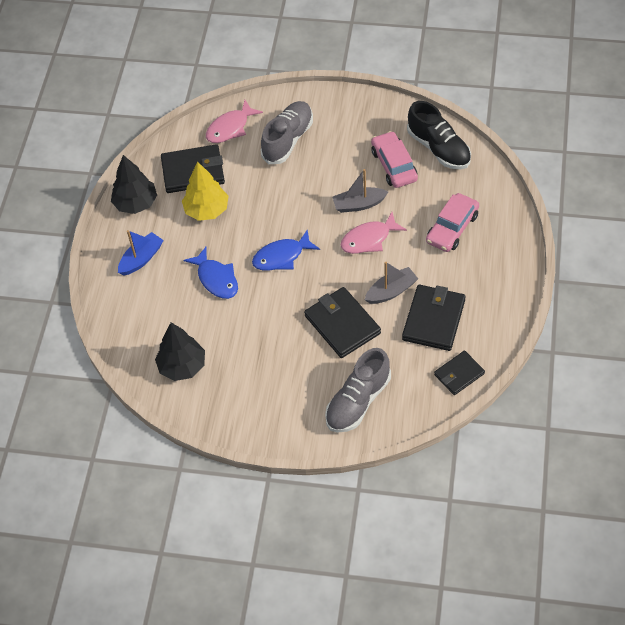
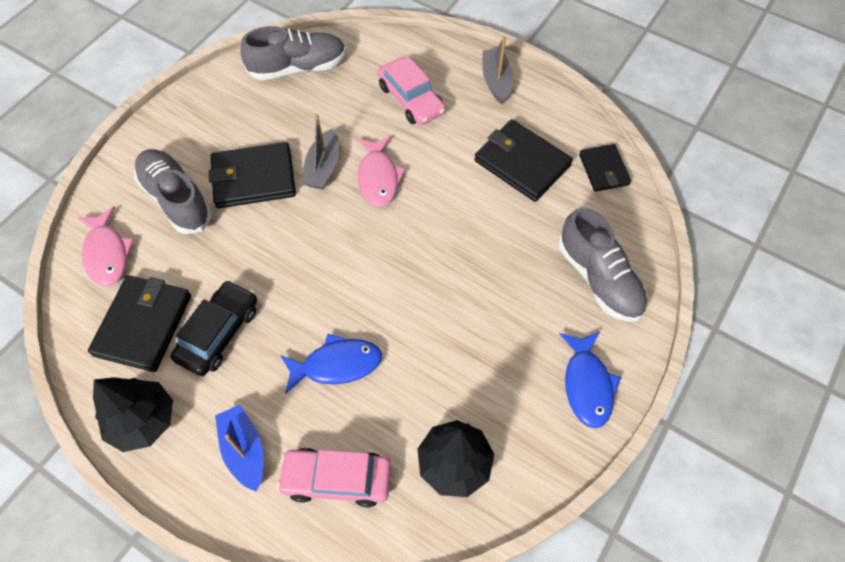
camera: 70 degrees left, 5 degrees up
(207, 210) = (218, 333): yellow tree -> black car
(282, 256) = (348, 275): blue fish -> blue fish (587, 385)
(342, 324) = (483, 251): black wallet -> black wallet (253, 178)
(391, 291) = (463, 186): grey boat -> grey boat (496, 81)
(394, 165) = (291, 114): pink car -> pink car (337, 479)
(439, 148) = (298, 68): black shoe -> grey shoe

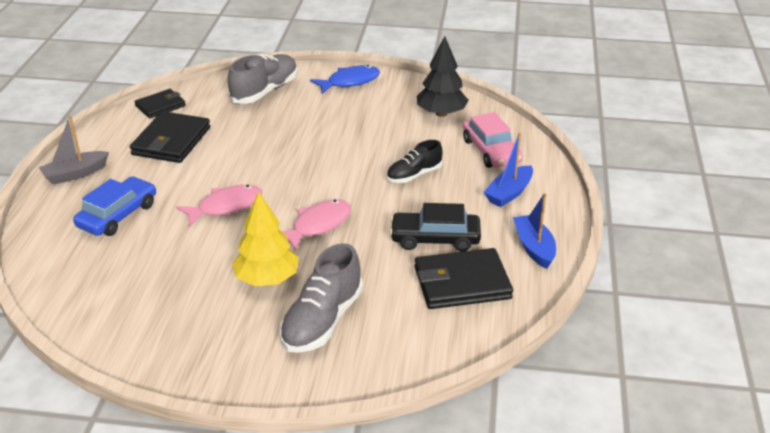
camera: 115 degrees left, 25 degrees down
(107, 253) = (413, 340): pink fish -> pink fish (318, 225)
(143, 421) = (534, 247): black tree -> blue boat
(253, 178) = (267, 279): black wallet -> yellow tree
(298, 68) = (97, 304): grey shoe -> none
(323, 167) = (230, 241): grey boat -> none
(337, 364) = (414, 175): blue fish -> black shoe
(411, 99) = (118, 215): pink car -> blue car

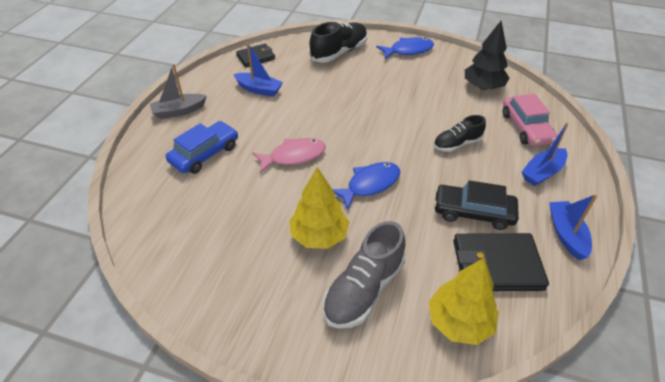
camera: 10 degrees right, 10 degrees up
(171, 141) = (259, 89): black wallet -> blue boat
(265, 91) = (339, 52): grey shoe -> black shoe
(318, 225) = (369, 184): pink fish -> blue fish
(425, 336) = (459, 322): none -> yellow tree

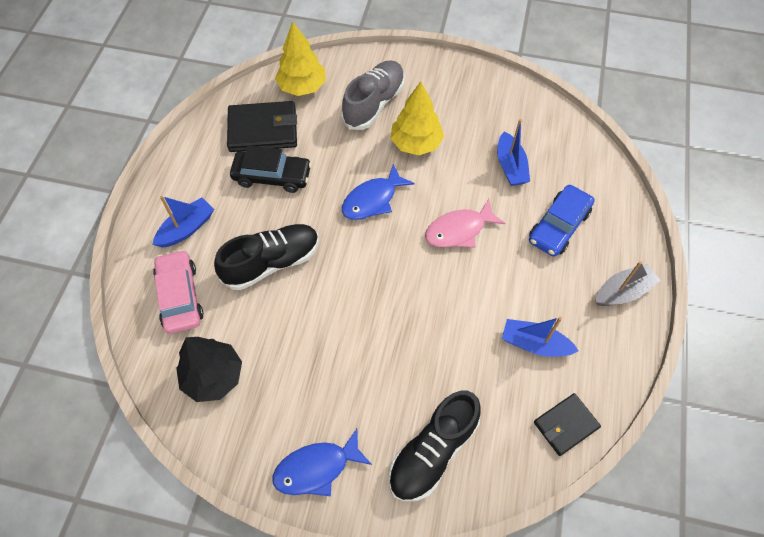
camera: 175 degrees right, 15 degrees up
(457, 144) = (272, 263): black shoe -> black shoe, size x1.59
(566, 234) = (192, 160): blue boat -> blue boat (510, 166)

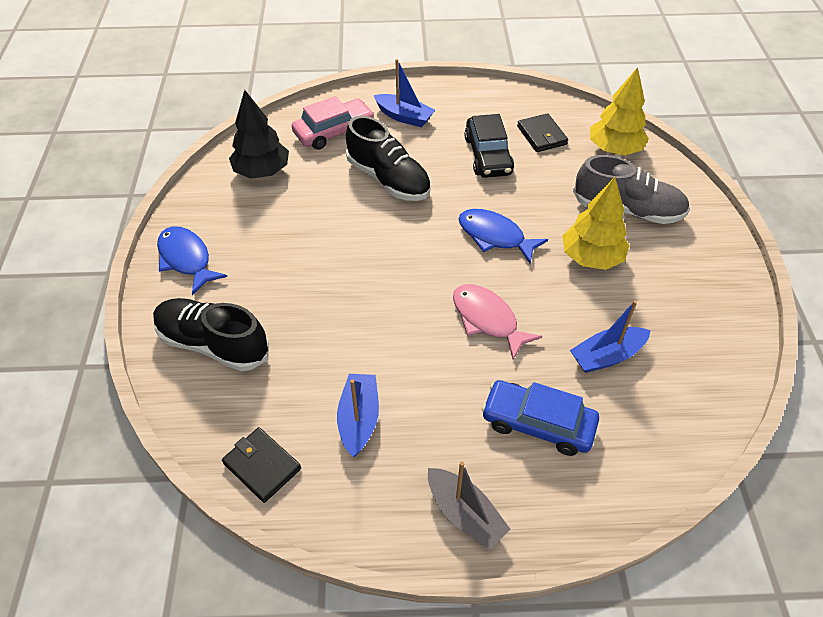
camera: 75 degrees right, 10 degrees down
(263, 129) = (541, 135): black wallet -> black wallet, size x0.62

